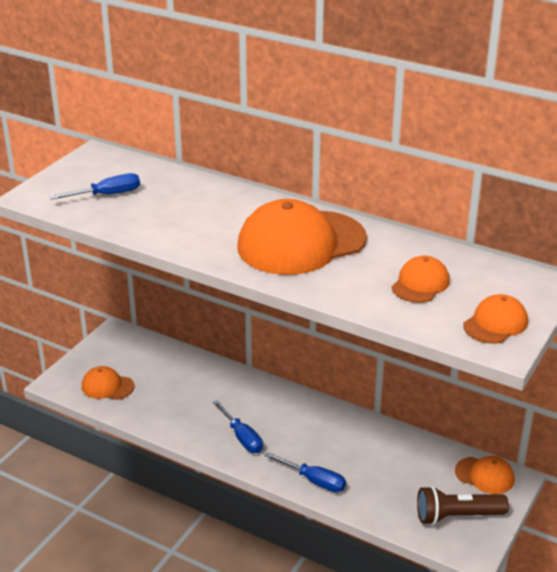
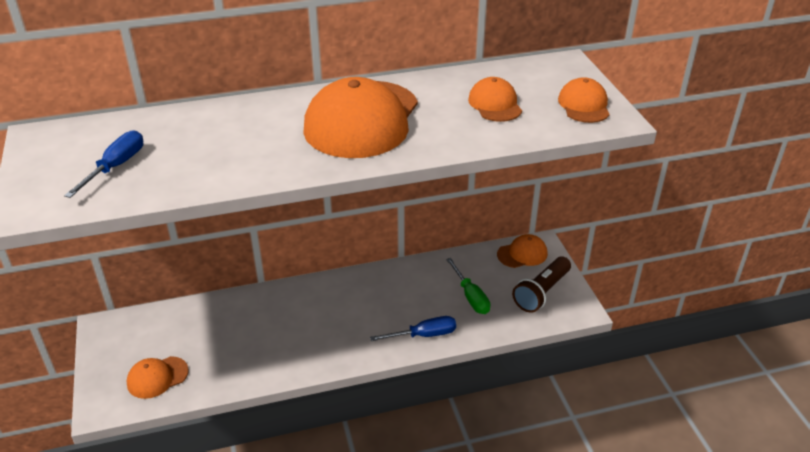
camera: 45 degrees left, 5 degrees up
(242, 437) = (330, 340): blue screwdriver -> none
(390, 478) = (471, 297): none -> green screwdriver

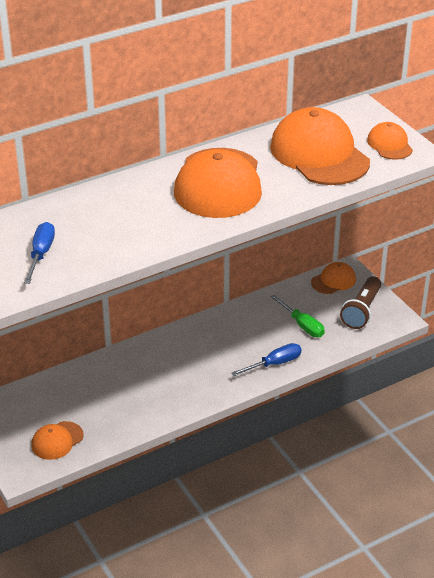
camera: 15 degrees left, 0 degrees up
(495, 104) = (319, 154): orange cap -> orange cap, size x2.06

